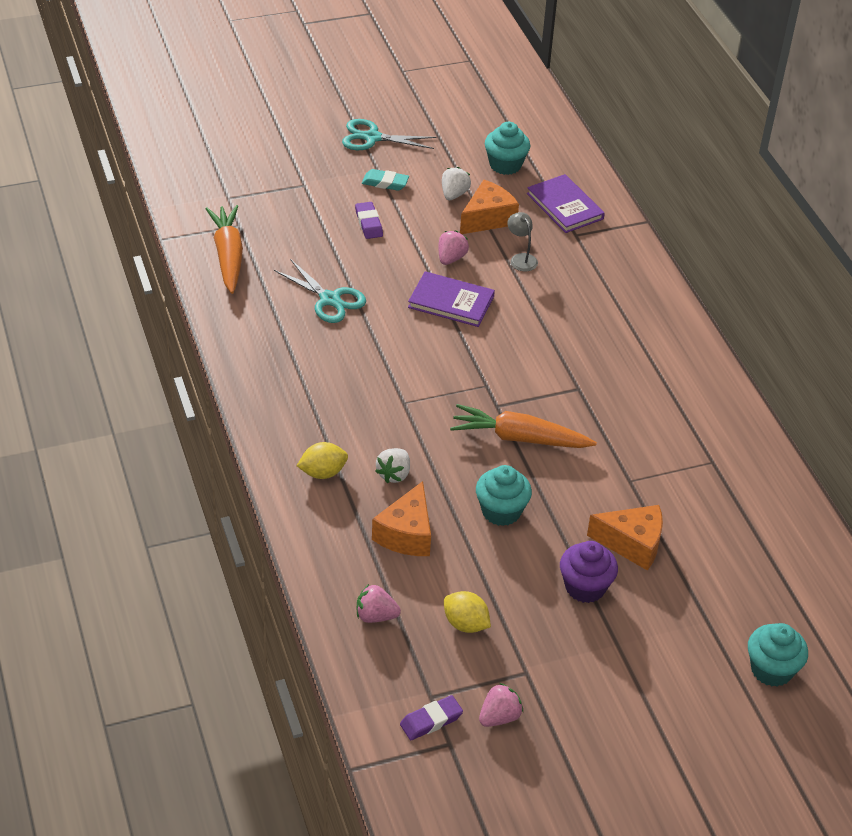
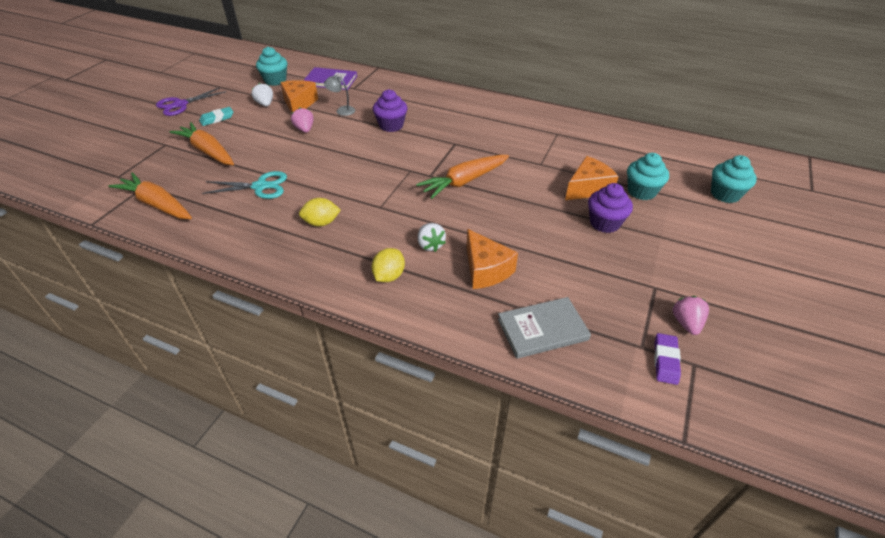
camera: 45 degrees left, 0 degrees up
(331, 221) = (207, 151): none -> orange carrot
(369, 223) = (233, 140): purple eraser -> none
(372, 138) = (180, 105): turquoise scissors -> purple scissors
(375, 616) = (542, 329): pink strawberry -> grey book
(451, 302) = (334, 147): purple book -> none
(465, 624) = (589, 290): yellow lemon -> yellow lemon (321, 223)
(501, 511) = (511, 220): turquoise cupcake -> turquoise cupcake (641, 191)
(544, 317) = (391, 125): none -> purple cupcake

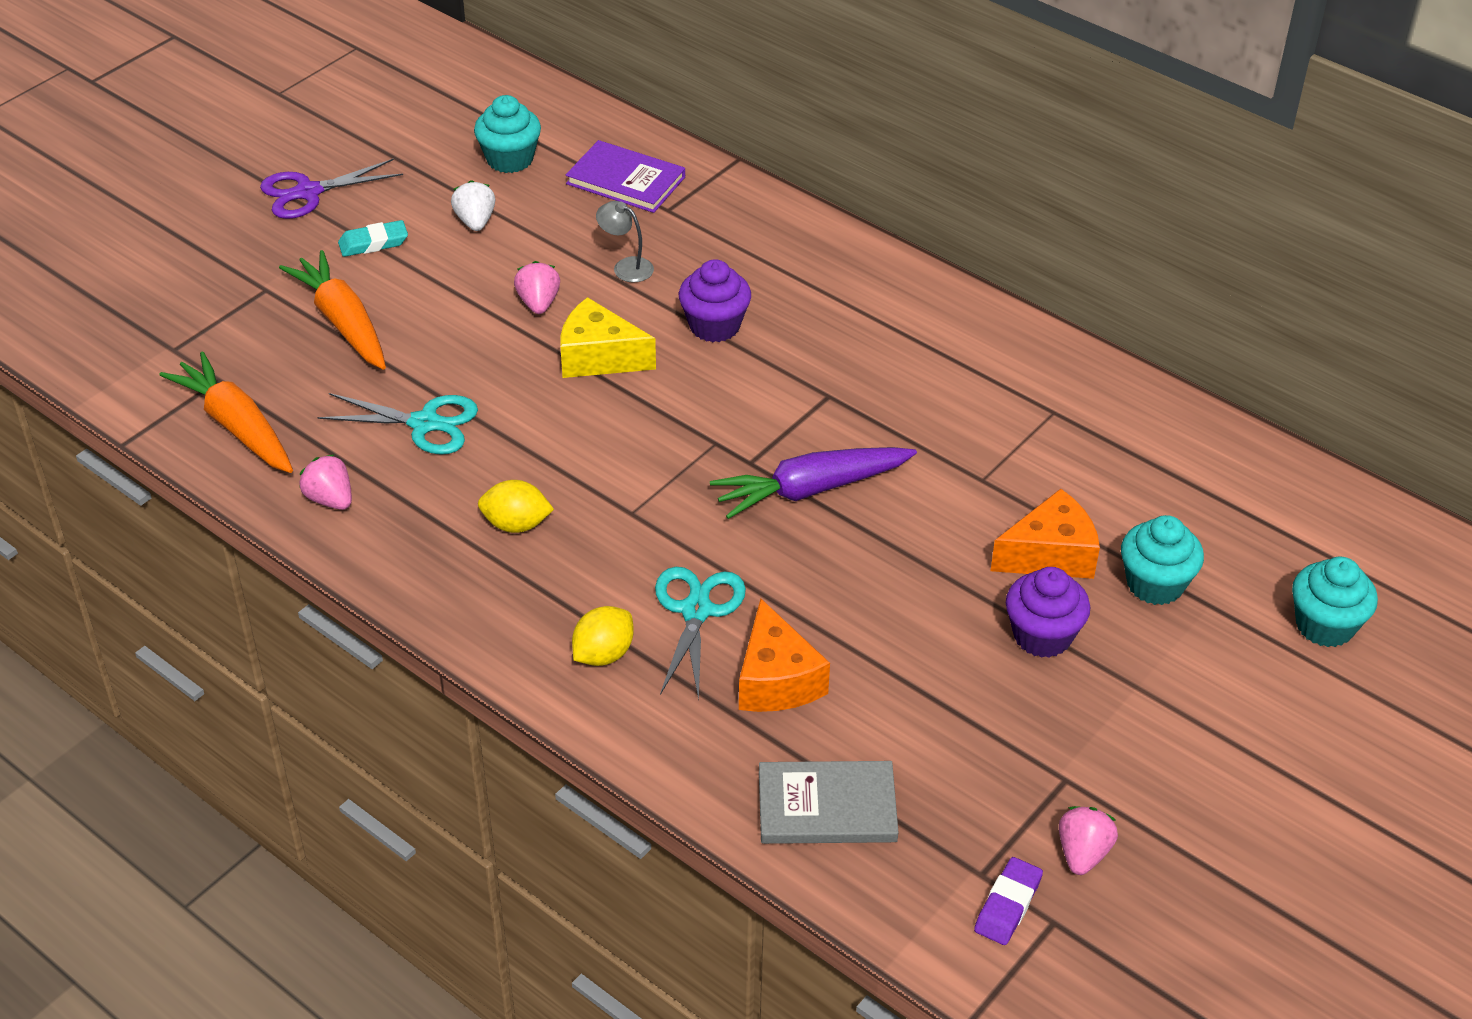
camera: 15 degrees right, 0 degrees up
(216, 229) = (330, 499): none -> pink strawberry
(299, 104) = (543, 234): orange cheese -> none
(341, 146) = (599, 357): none -> yellow cheese
(430, 245) = (696, 611): white strawberry -> turquoise scissors
(464, 182) = (810, 490): orange carrot -> purple carrot

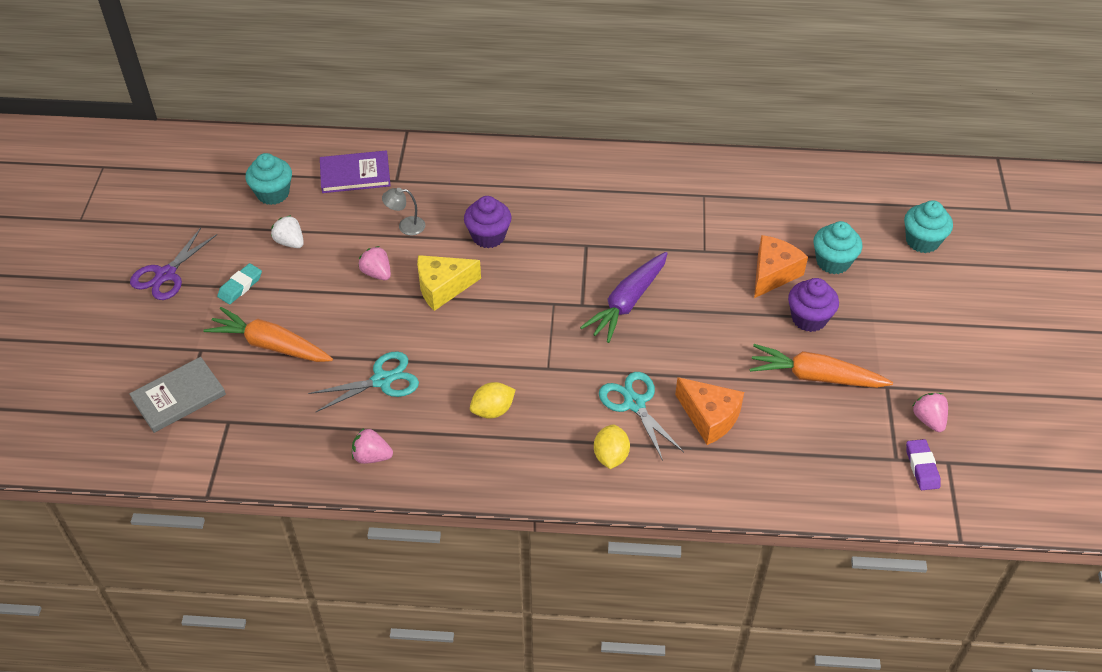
camera: 35 degrees left, 5 degrees up
(236, 426) = (269, 444): orange carrot -> orange carrot (815, 376)
(827, 807) = (797, 470): grey book -> grey book (179, 397)

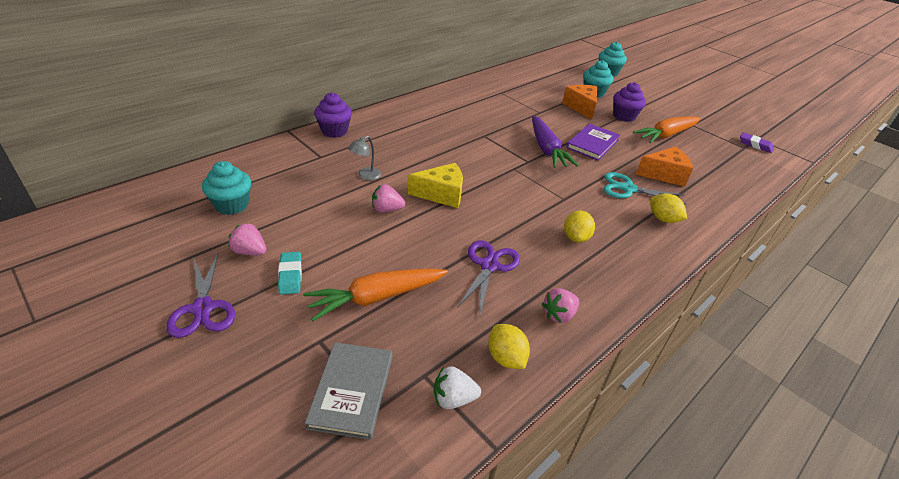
camera: 50 degrees left, 10 degrees down
(290, 242) = (292, 226): white strawberry -> white strawberry (453, 398)
(290, 453) = (506, 358): none -> yellow lemon
(355, 174) = (284, 166): purple book -> purple book (592, 144)
(382, 380) = (489, 266): turquoise scissors -> purple scissors
(443, 288) = (441, 194): yellow cheese -> yellow cheese turned 120 degrees counterclockwise
(488, 236) = (425, 156): purple cupcake -> purple cupcake (334, 131)
(928, 420) = (724, 128): pink strawberry -> pink strawberry (250, 251)

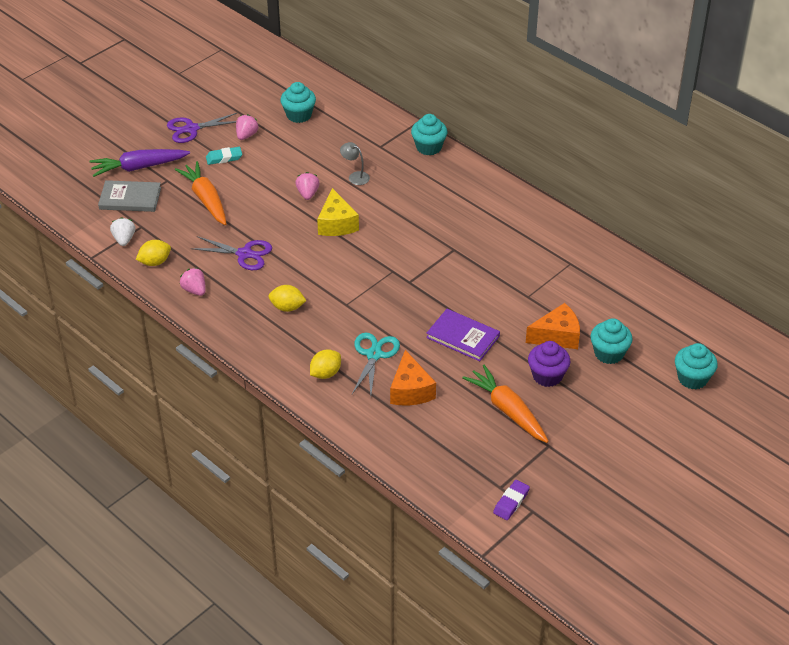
camera: 90 degrees right, 5 degrees up
(334, 131) = (428, 147): purple cupcake -> turquoise cupcake
(546, 149) = (438, 297): purple carrot -> purple carrot (138, 167)

